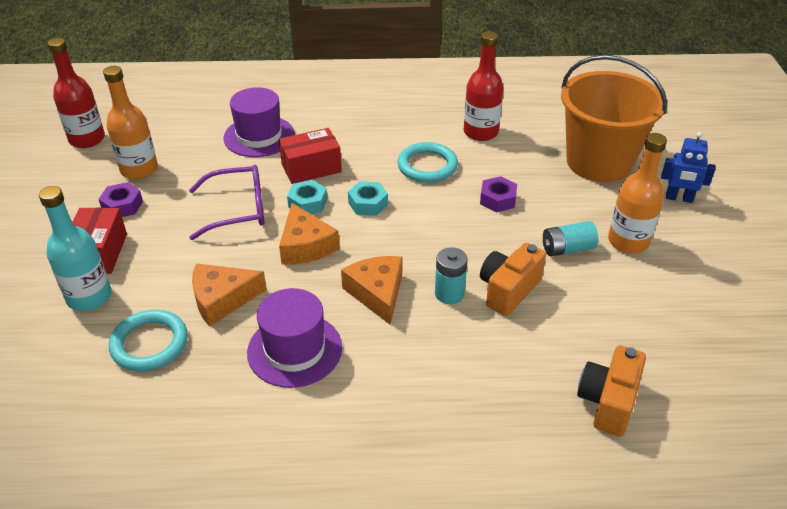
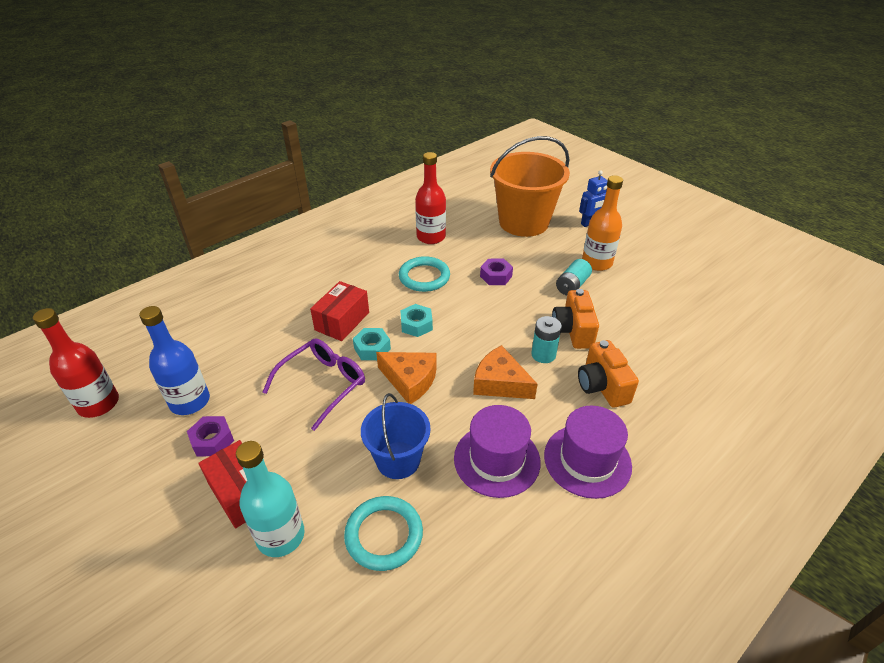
camera: 40 degrees left, 0 degrees up
(139, 169) = (190, 401): orange bottle -> blue bottle
(222, 299) = (398, 460): orange cheese -> blue bucket
(259, 136) = (268, 318): purple hat -> purple hat (587, 460)
(608, 402) = (701, 364): orange camera -> orange camera (602, 386)

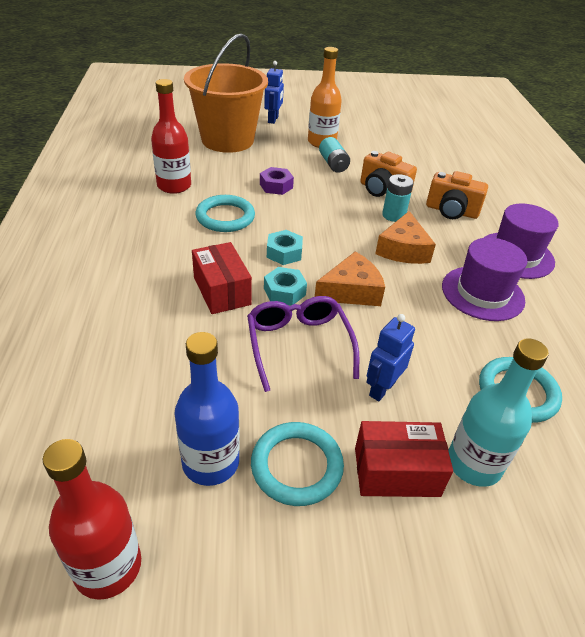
camera: 55 degrees left, 0 degrees up
(212, 440) = (296, 466): purple nut -> turquoise ring
(316, 448) = (382, 388): none -> blue robot
(398, 460) = (440, 344): blue bucket -> none
(500, 383) = (403, 249): orange cheese -> orange cheese turned 60 degrees counterclockwise

